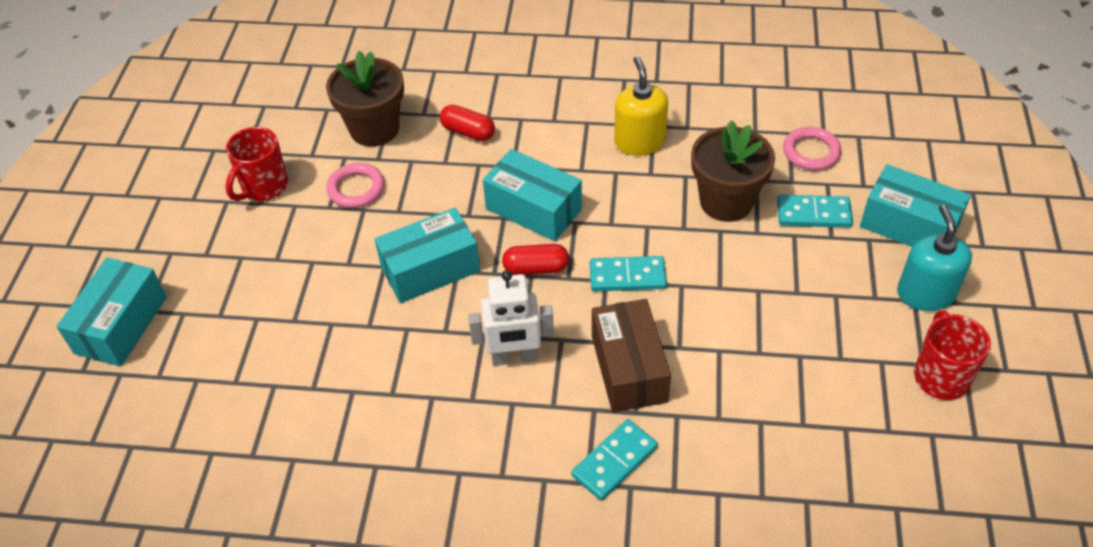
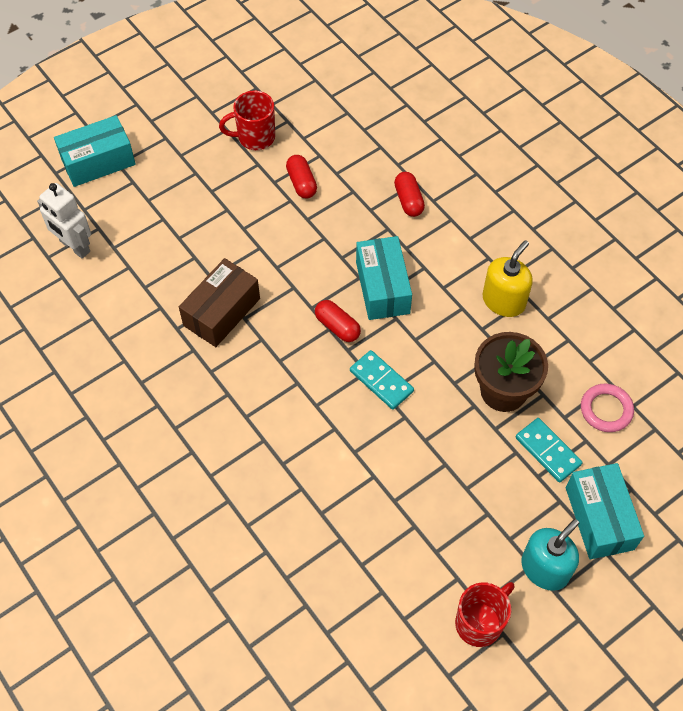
camera: 45 degrees right, 10 degrees up
(356, 189) = (301, 183): pink ring -> red capsule
(374, 129) = (357, 150): brown flower pot -> none
(430, 269) = (281, 272): turquoise box -> none
(514, 358) = (260, 369): white robot -> white robot (74, 246)
(614, 461) = (237, 479): turquoise domino -> none
(629, 368) = (311, 436): brown box -> brown box (221, 312)

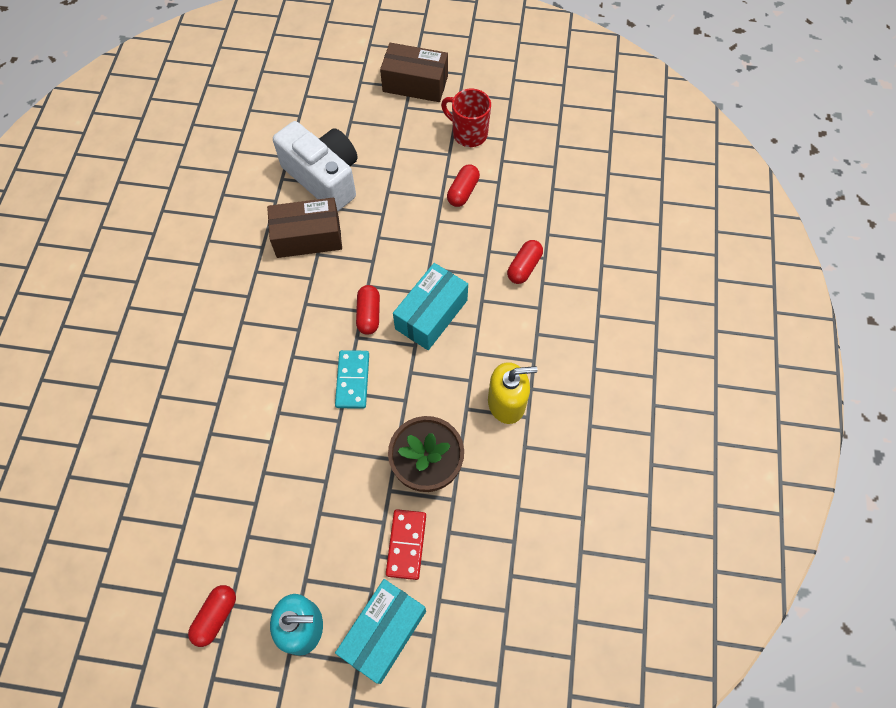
camera: 45 degrees right, 5 degrees up
(74, 246) = (271, 116): white robot -> none
(98, 162) = (349, 70): turquoise box -> none
(167, 131) = (415, 84): none -> brown box
(179, 258) = (324, 178): none -> white camera
(480, 622) = (216, 616): red mug -> red capsule
(548, 451) = (406, 544): turquoise domino -> red domino
(606, 410) = (486, 557): pink ring -> none

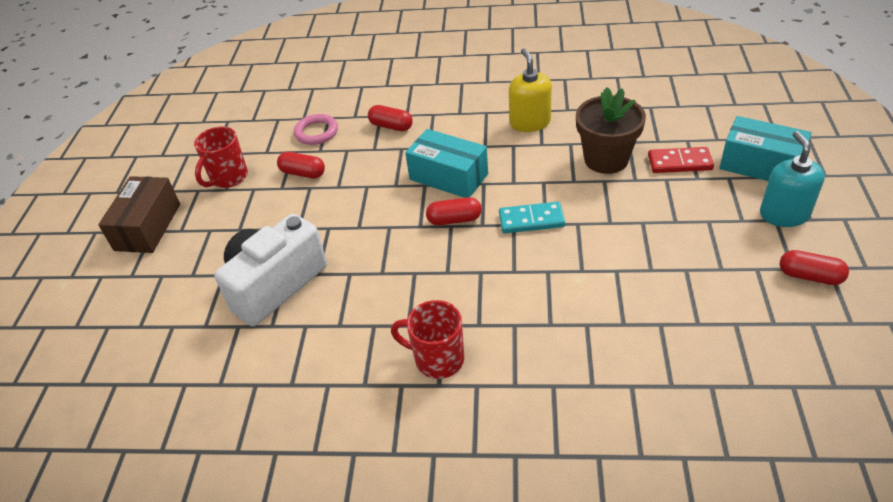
camera: 90 degrees left, 20 degrees down
(216, 289) = (437, 359): none -> red mug
(308, 237) = (359, 285): brown box -> none
(525, 200) = (316, 132): none -> pink ring

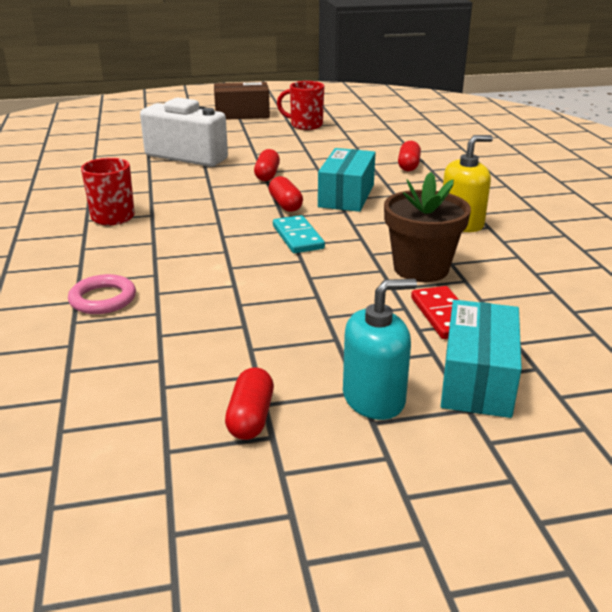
camera: 70 degrees right, 15 degrees down
(303, 173) = (323, 145): red capsule -> red capsule (267, 175)
(316, 132) = (380, 142): pink ring -> pink ring (103, 299)

